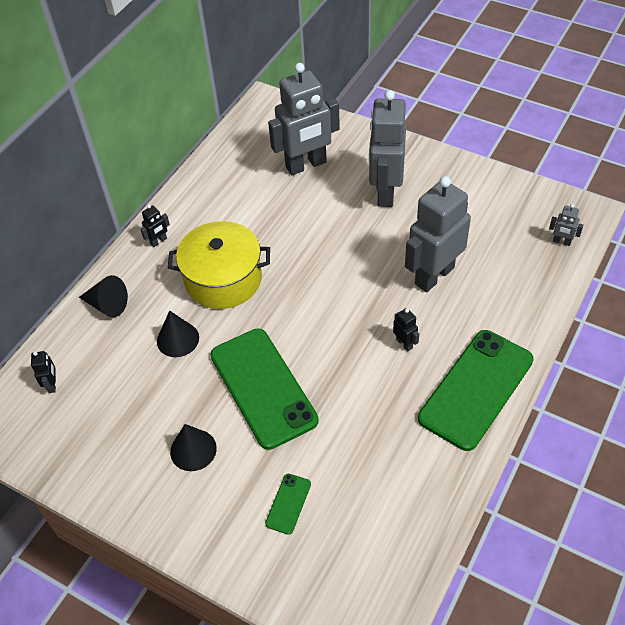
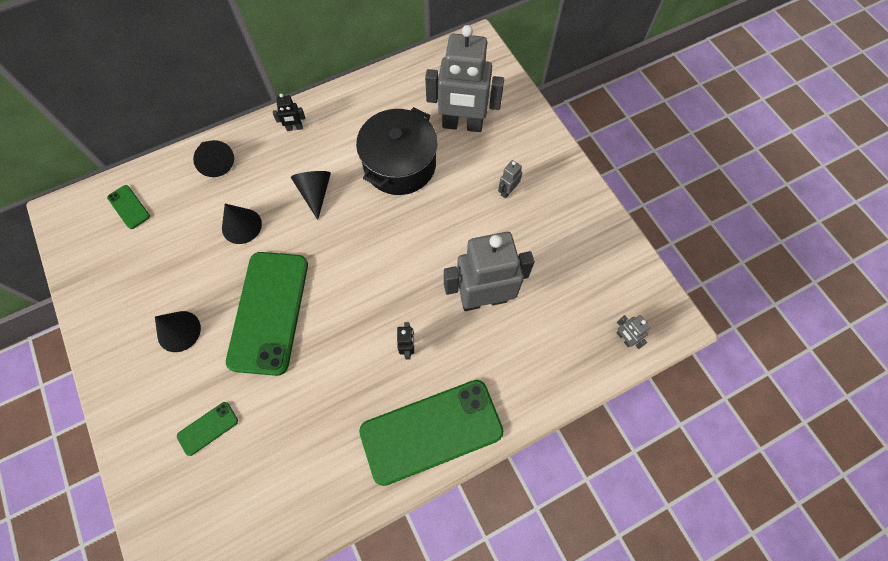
camera: 30 degrees right, 15 degrees up
(52, 385) = (129, 207): black robot -> green phone
(223, 279) = (315, 193): yellow pot -> black cone
(279, 220) = (400, 165): none -> black pot
(385, 192) = (507, 191): grey robot -> grey robot, size x0.40

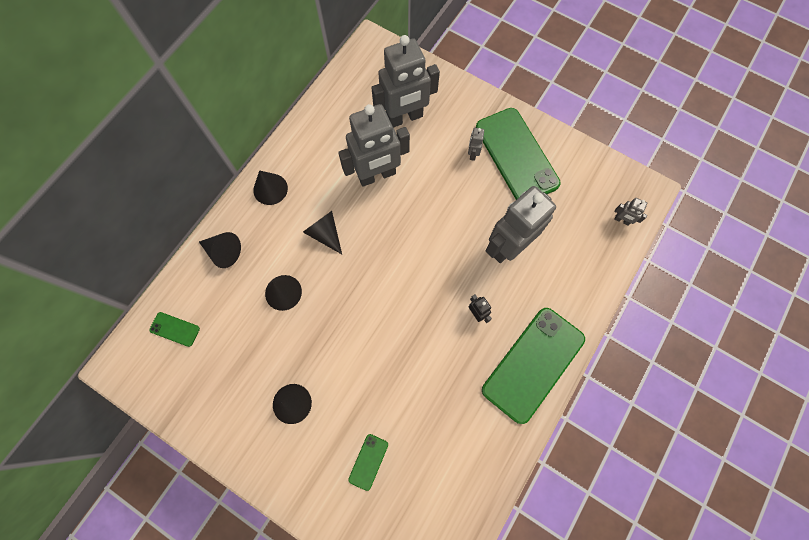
camera: 30 degrees left, 5 degrees up
(269, 312) = (354, 347): green phone -> green phone (516, 155)
(294, 128) = (270, 189): black robot -> black cone
(400, 165) = (377, 175): black pot -> grey robot

